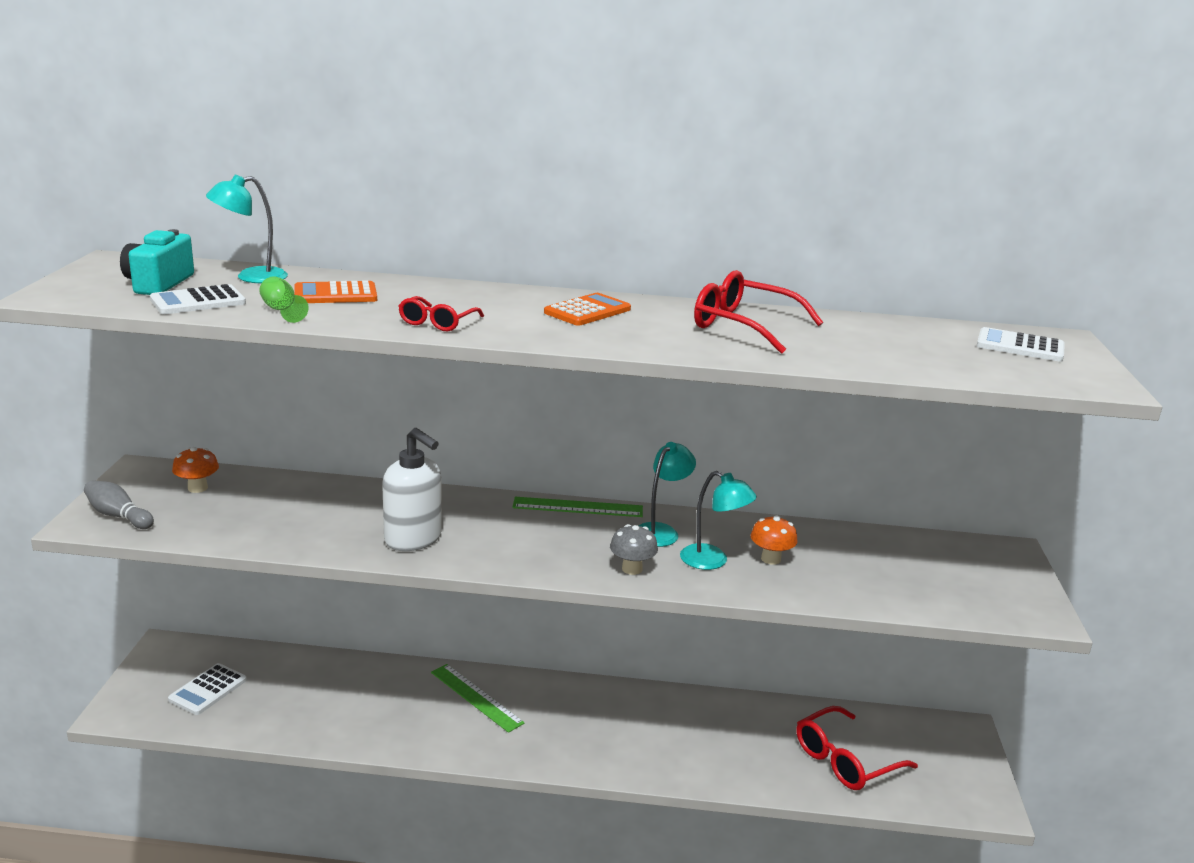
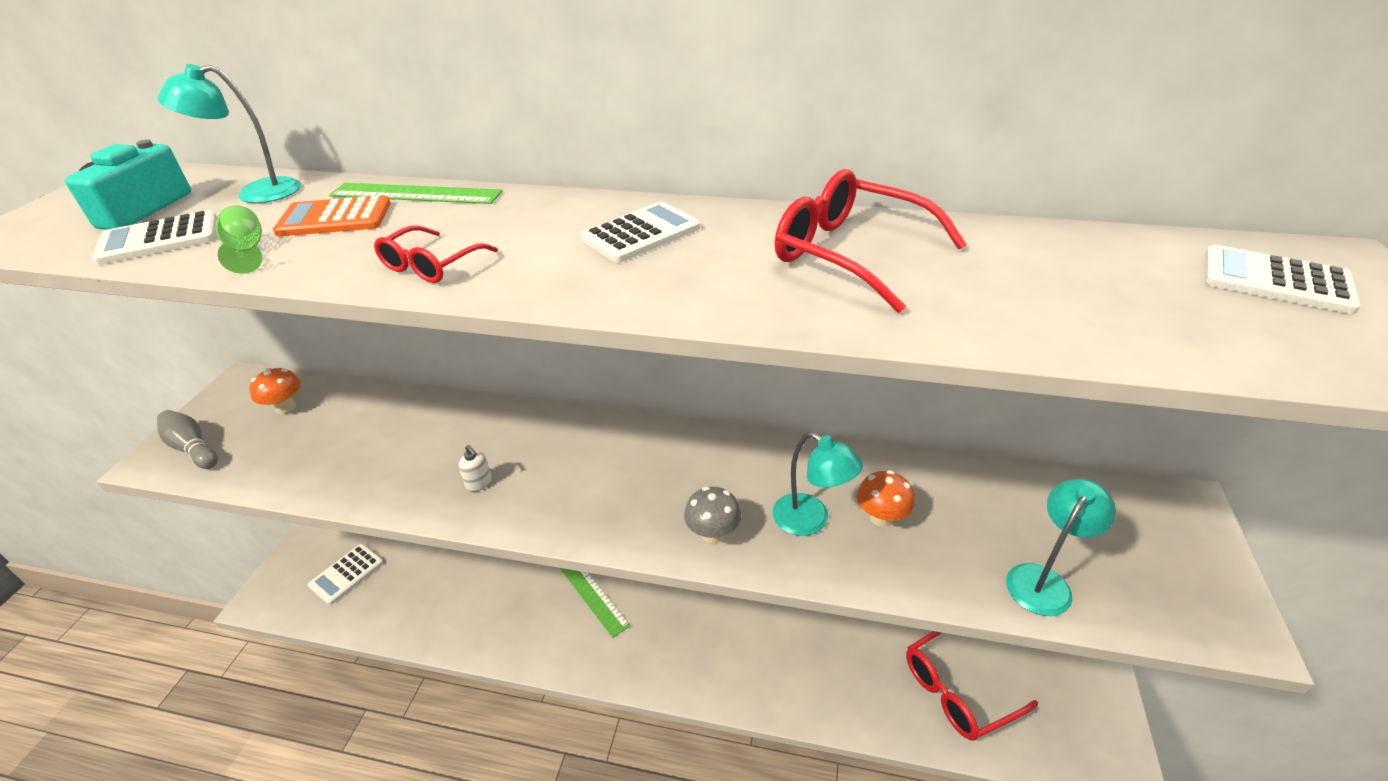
camera: 10 degrees right, 15 degrees up
(413, 539) = (479, 483): white soap dispenser -> white soap dispenser, size x0.40
(578, 507) = (669, 432): green ruler -> green ruler (416, 194)
(587, 311) = (641, 233): orange calculator -> white calculator
(661, 531) = (756, 470): turquoise lamp -> turquoise lamp (1043, 580)

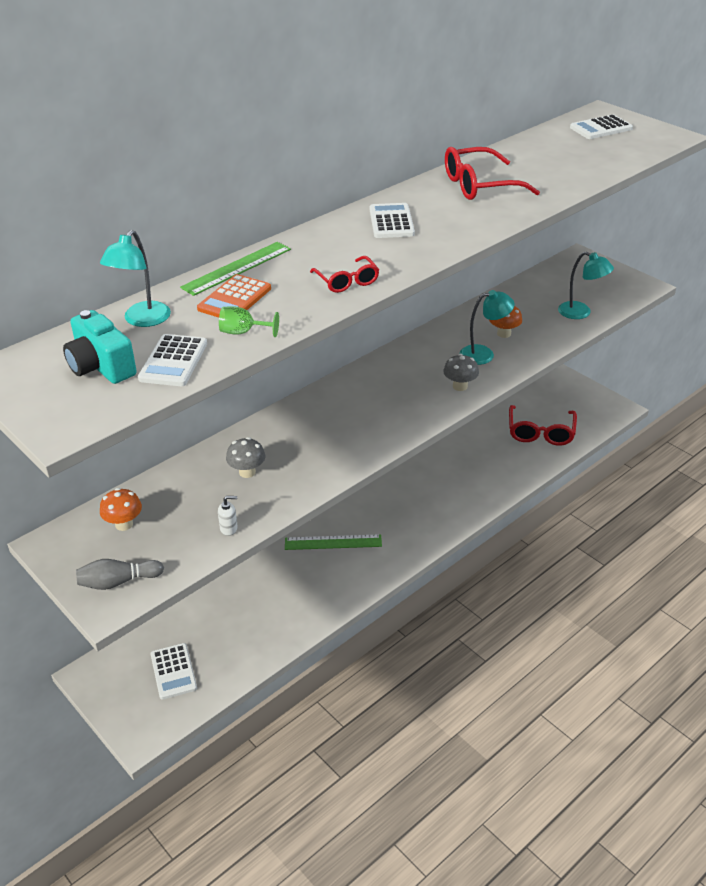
camera: 55 degrees left, 0 degrees up
(410, 442) = (247, 472): none -> grey mushroom
(479, 483) = (326, 453): white soap dispenser -> white soap dispenser (229, 528)
(1043, 580) = (581, 313): turquoise lamp -> turquoise lamp turned 135 degrees clockwise

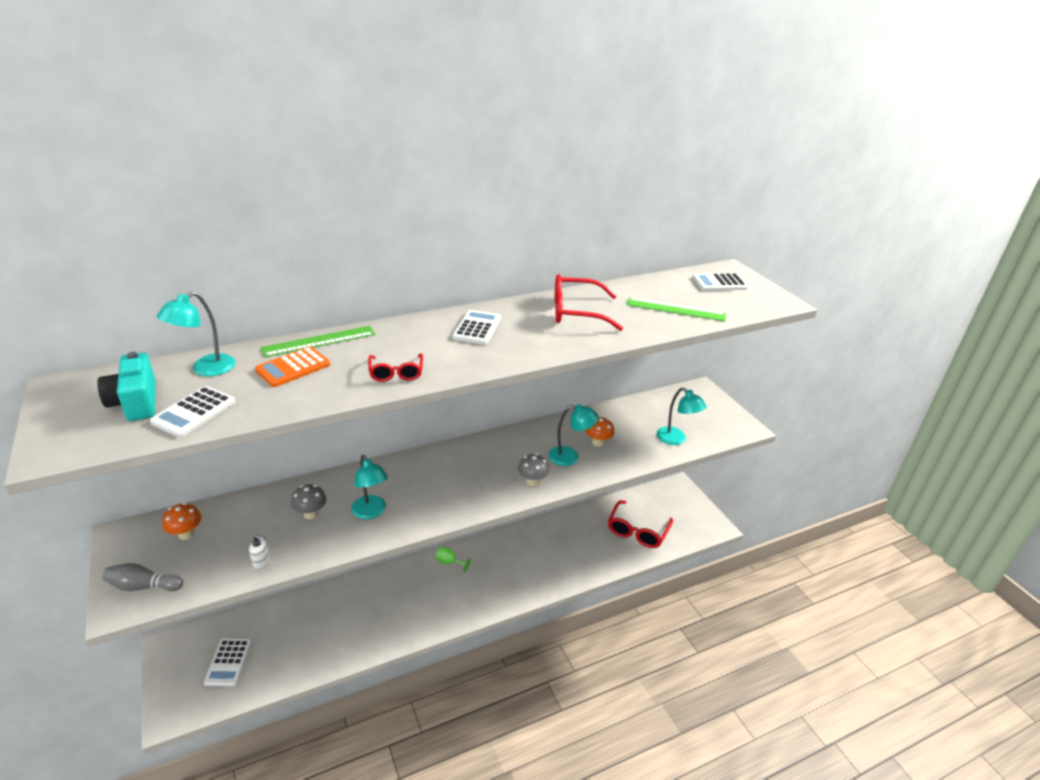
camera: 15 degrees right, 5 degrees down
(243, 332) = (272, 399): green goblet -> green goblet (449, 562)
(311, 455) = (371, 512): none -> turquoise lamp
(333, 542) = (416, 583): green ruler -> green ruler (675, 309)

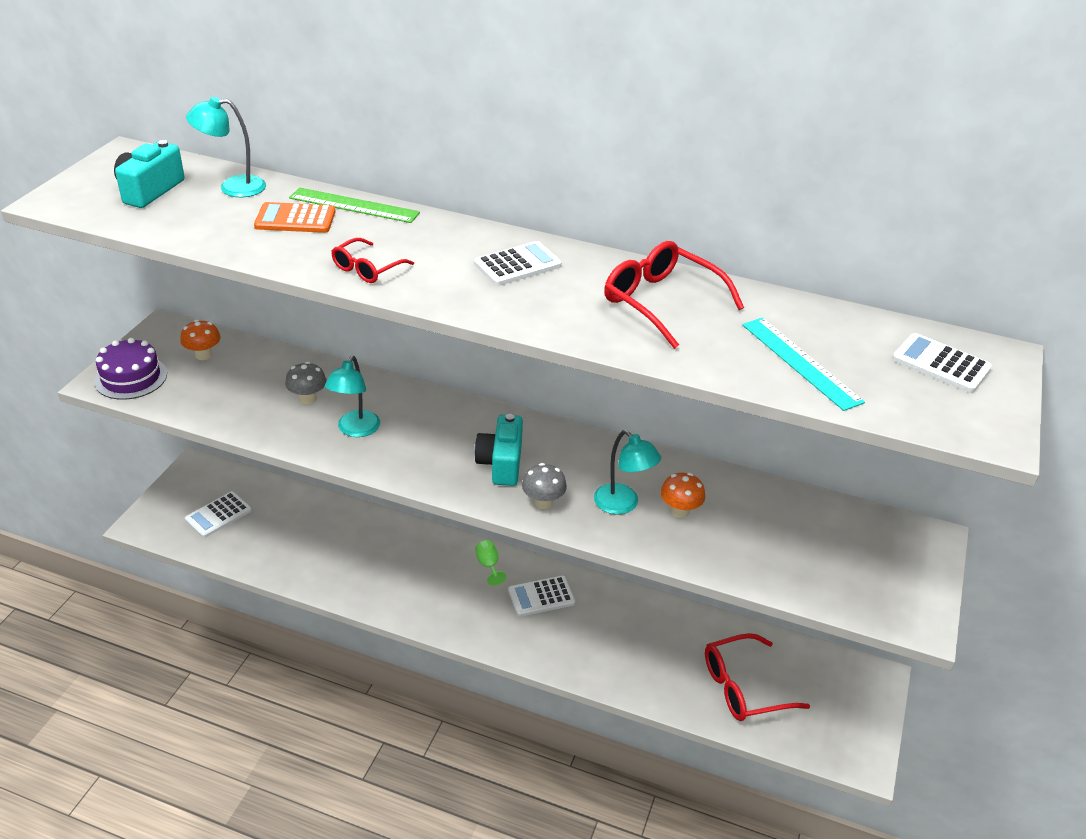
camera: 45 degrees right, 5 degrees up
(143, 586) = (131, 377): grey bowling pin -> purple cake
(194, 412) = (172, 219): white calculator -> white calculator (541, 597)
(261, 562) = (223, 414): white soap dispenser -> none
(483, 475) = (501, 463): none -> turquoise camera
(675, 309) = (800, 362): green ruler -> turquoise ruler
(676, 439) = (789, 571): turquoise lamp -> none

